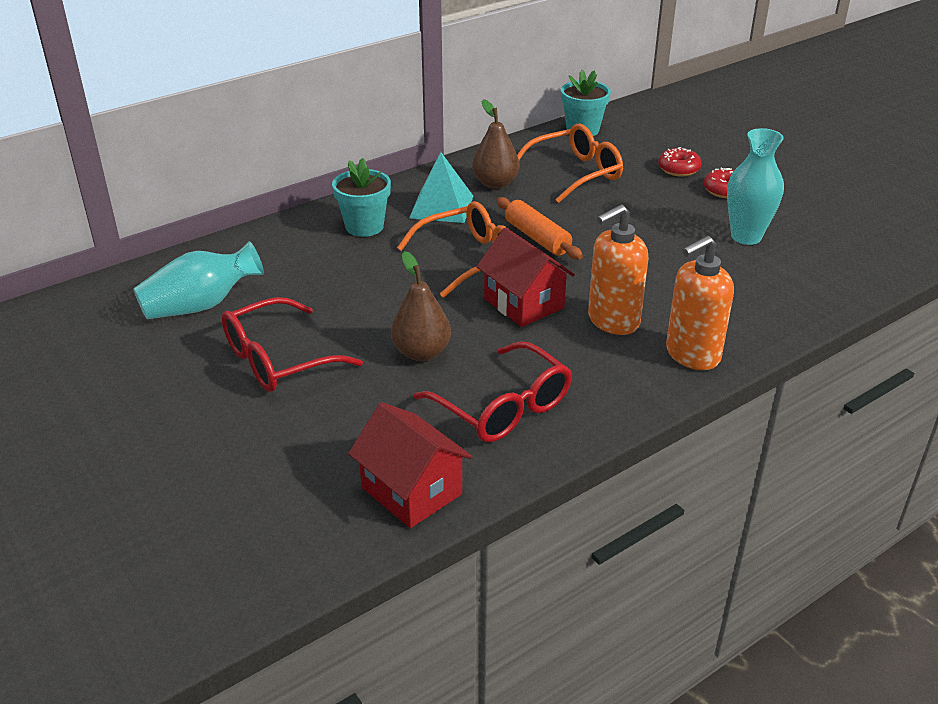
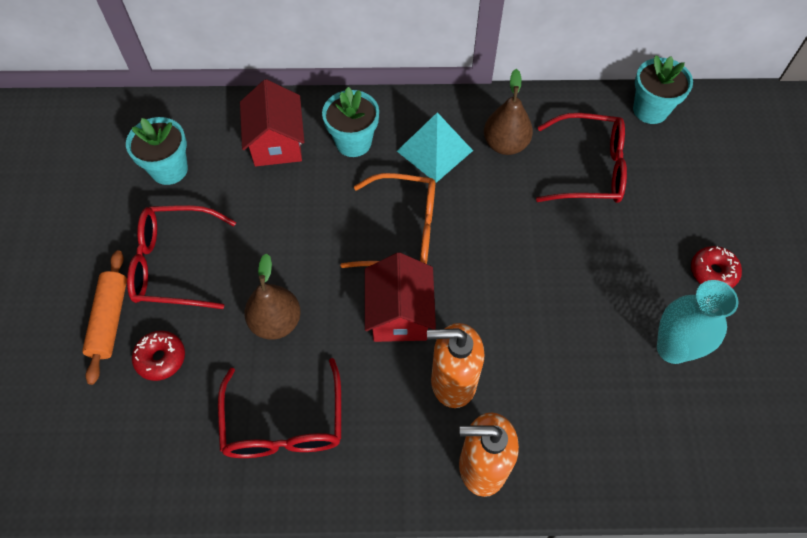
camera: 35 degrees right, 25 degrees up
(201, 305) = (169, 169): turquoise vase -> turquoise flower pot
(411, 491) = (153, 466): red house -> red house (276, 143)
(537, 238) = (480, 237): orange rolling pin -> orange rolling pin (110, 320)
(575, 173) = (589, 169): orange glasses -> red glasses
(678, 169) = (695, 216): red donut -> red donut (161, 358)

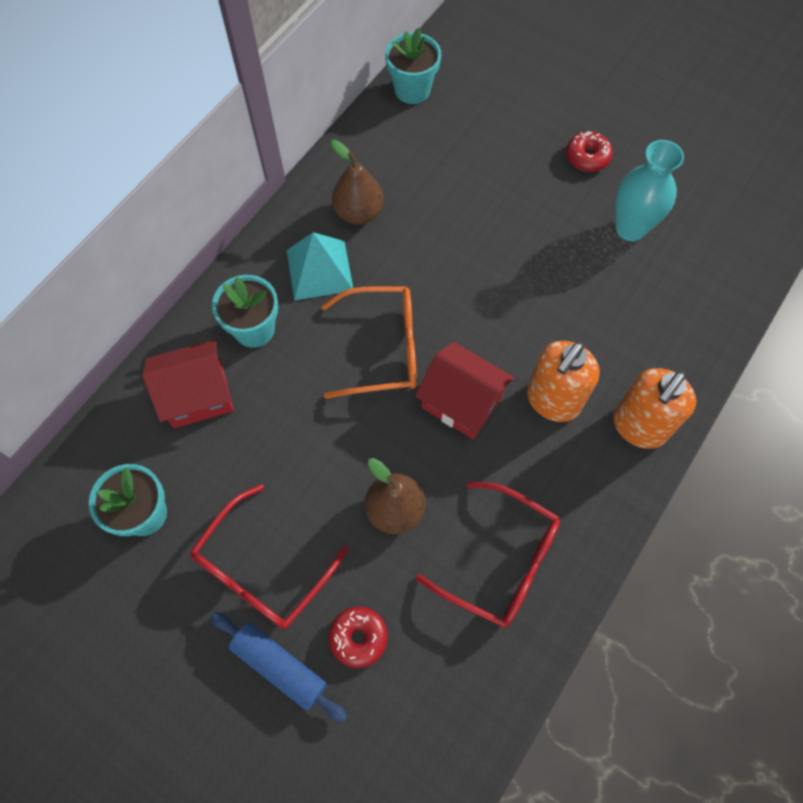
camera: 55 degrees left, 5 degrees up
(110, 320) = (279, 666): orange rolling pin -> blue rolling pin
(276, 143) = (198, 395): red house -> red house turned 45 degrees counterclockwise
(403, 232) = (383, 348): orange glasses -> orange glasses turned 45 degrees clockwise
(589, 169) = (433, 170): red glasses -> none

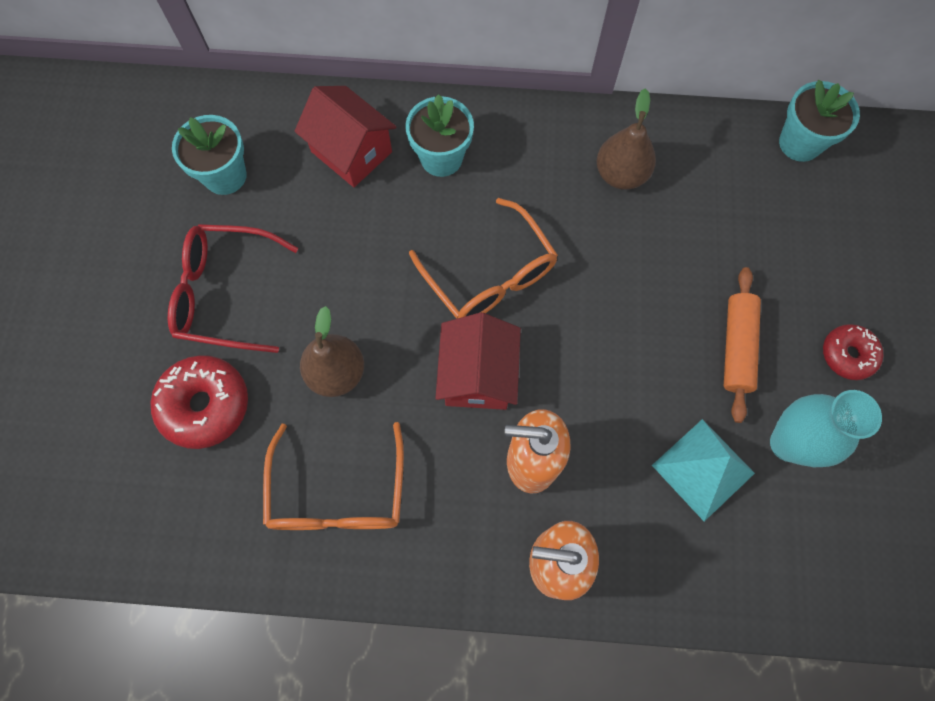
camera: 60 degrees right, 5 degrees up
(279, 666) = (150, 354): blue rolling pin -> none
(319, 270) = (536, 176): turquoise pyramid -> turquoise pyramid (703, 469)
(358, 638) = (205, 405): red donut -> red donut, size x1.60
(501, 562) = (338, 494): red glasses -> orange glasses
(543, 218) = (736, 347): none -> orange rolling pin

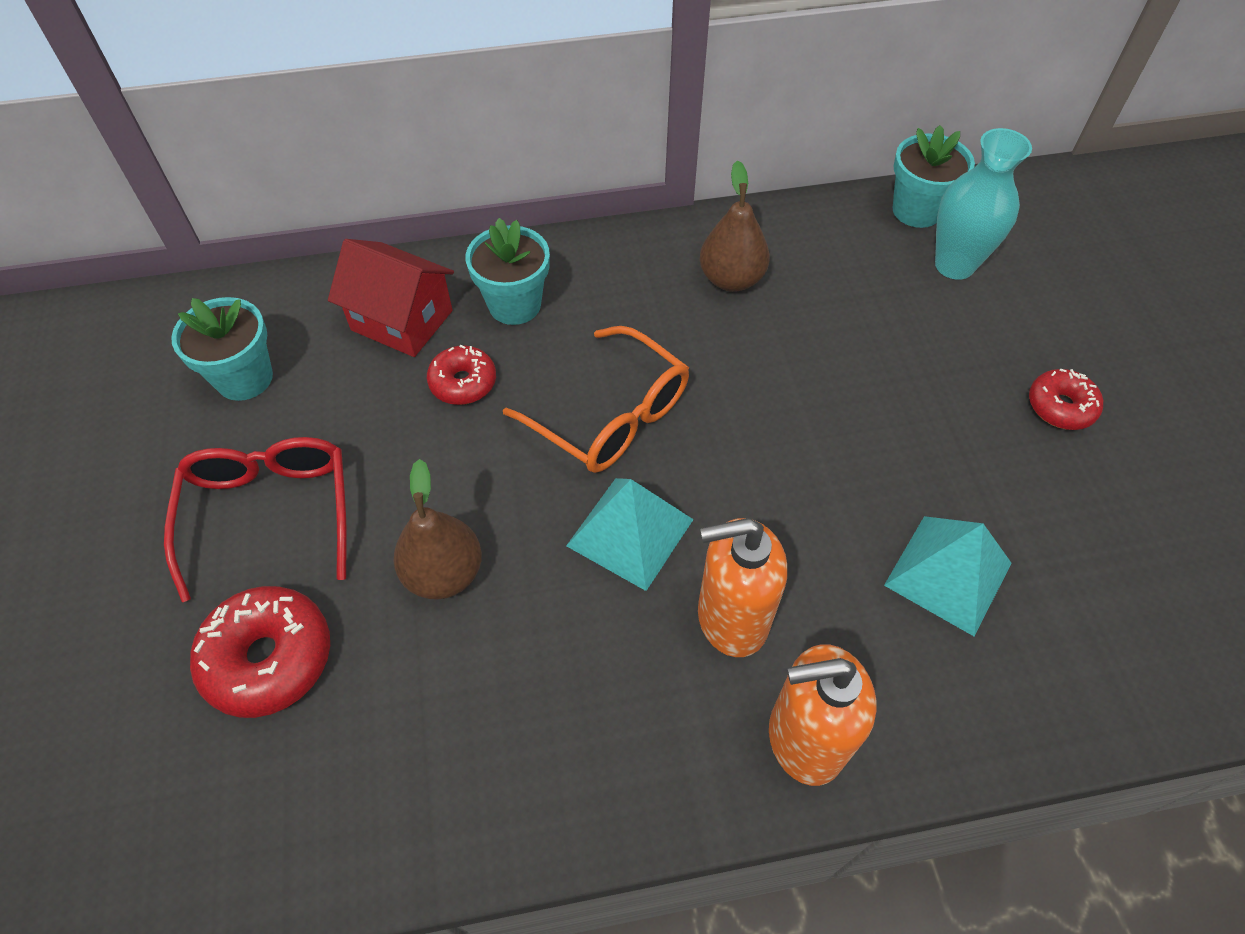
camera: 15 degrees left, 15 degrees down
(224, 293) = (270, 513): red glasses -> red glasses turned 90 degrees clockwise
(338, 494) = (483, 728): orange glasses -> none
(385, 219) = (463, 382): none -> red donut
(478, 375) = (630, 532): red house -> turquoise pyramid
(736, 347) = (932, 427): orange rolling pin -> none
(788, 443) = (1036, 519): turquoise vase -> turquoise vase (954, 265)

